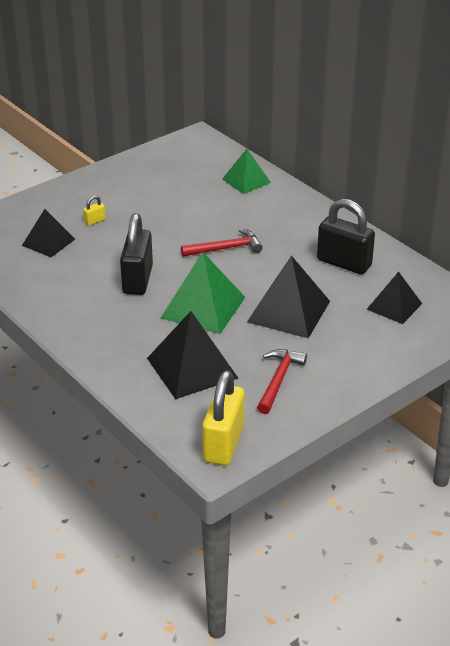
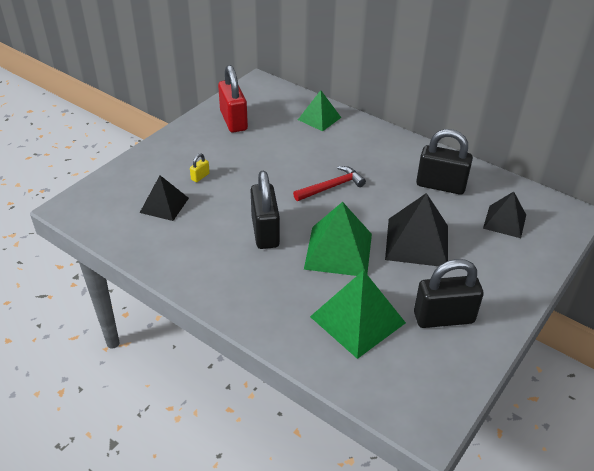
camera: 15 degrees left, 5 degrees up
(153, 172) = (233, 121): none -> red padlock
(192, 368) = (357, 319): black pyramid -> green pyramid
(223, 444) = (427, 402): yellow padlock -> none
(279, 380) = (443, 318): red hammer -> black padlock

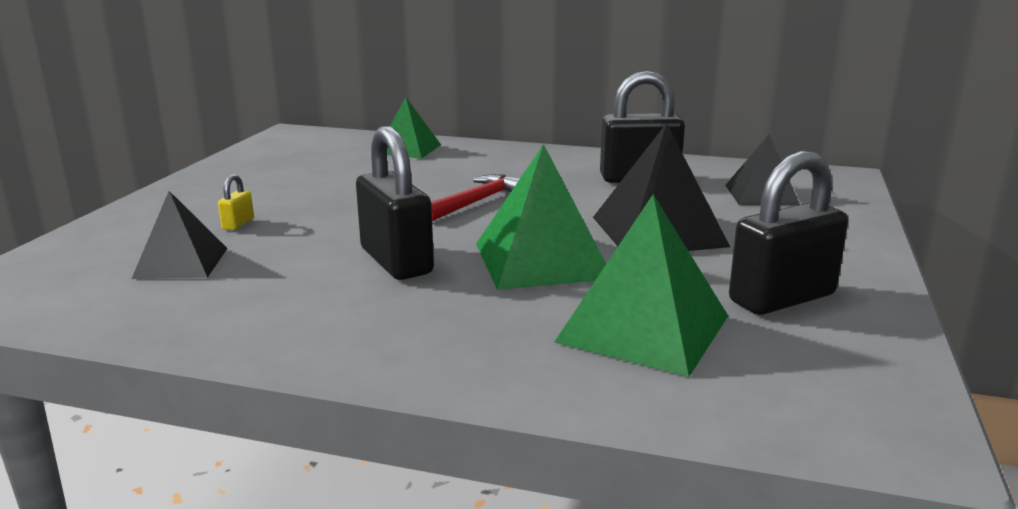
camera: 20 degrees left, 20 degrees down
(233, 121) = (269, 167): red padlock -> none

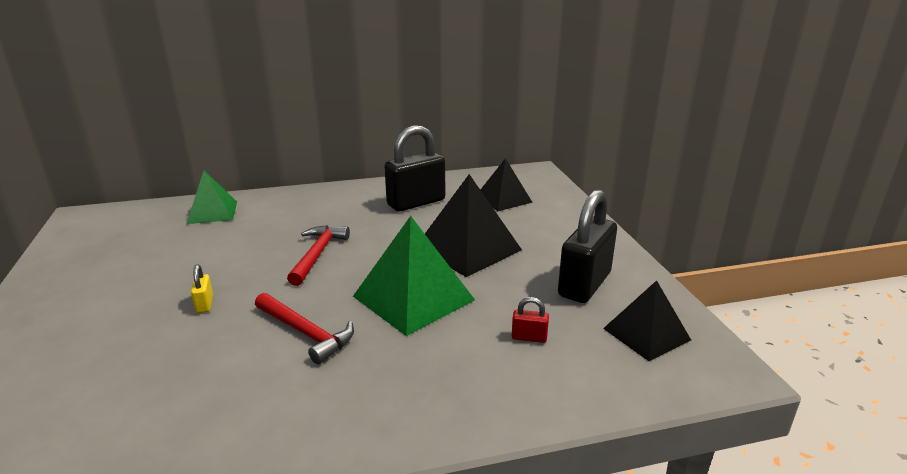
camera: 30 degrees left, 5 degrees up
(181, 263) = (106, 397): black pyramid -> black pyramid (646, 334)
(238, 224) = (124, 335): yellow padlock -> yellow padlock (204, 304)
(396, 261) = (306, 333): black padlock -> red hammer
(644, 328) = (529, 337): green pyramid -> red padlock

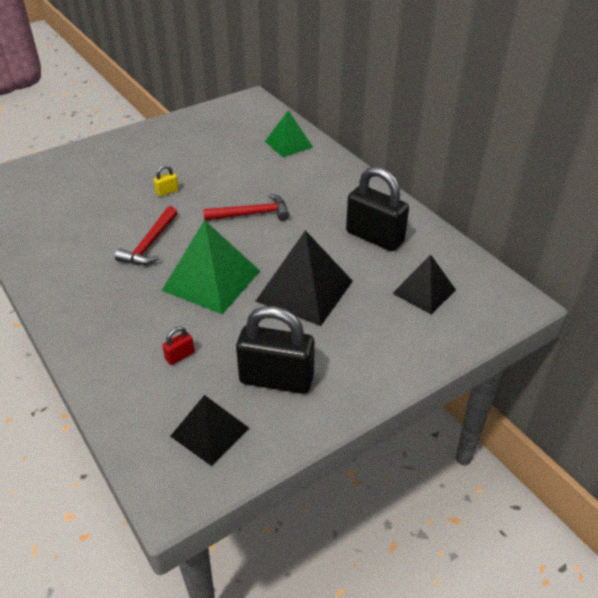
camera: 70 degrees right, 15 degrees up
(529, 337) = (180, 356): red padlock -> red padlock turned 60 degrees clockwise

